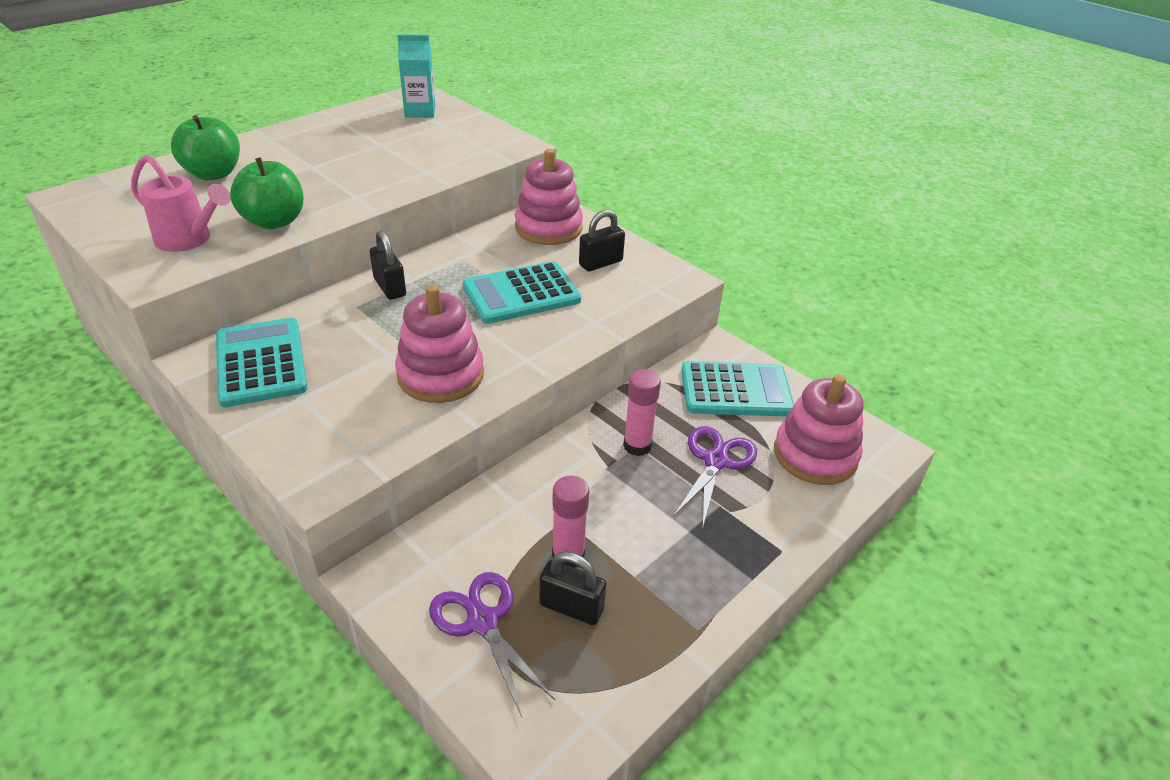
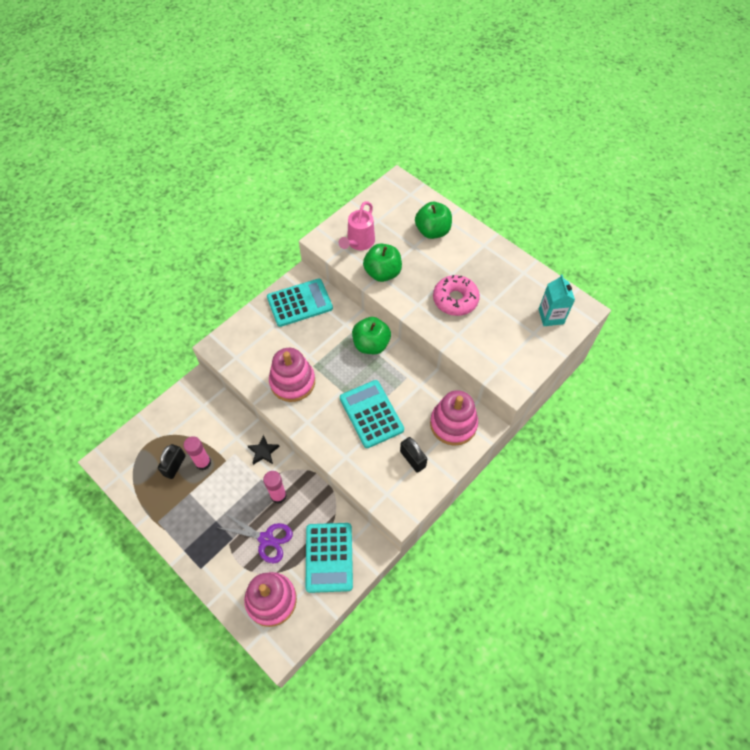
camera: 90 degrees right, 20 degrees up
(362, 168) = (455, 299): none -> pink donut
(390, 287) = (371, 344): black padlock -> green apple
(482, 621) = (170, 429): purple scissors -> none
(551, 465) = (263, 451): none -> black star

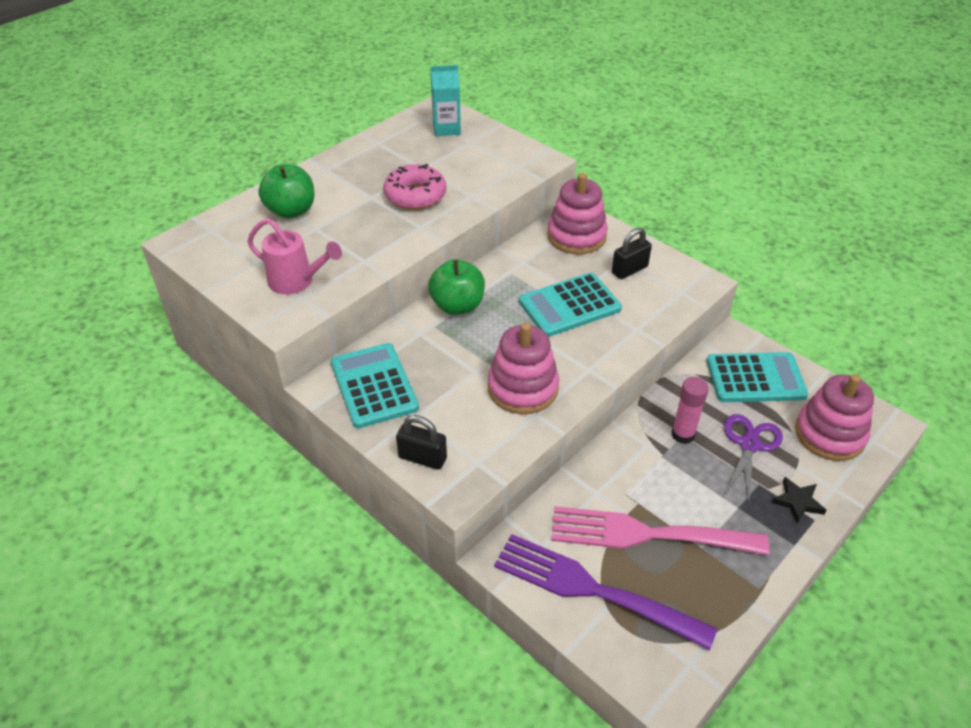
camera: 90 degrees left, 15 degrees down
(171, 429) = (592, 589): none -> purple fork
(174, 465) = (658, 575): black padlock -> black padlock (422, 458)
(203, 463) = (646, 534): pink glue stick -> pink fork
(263, 451) = (616, 456): black star -> black star (797, 502)
(382, 273) = (360, 258): green apple -> none

